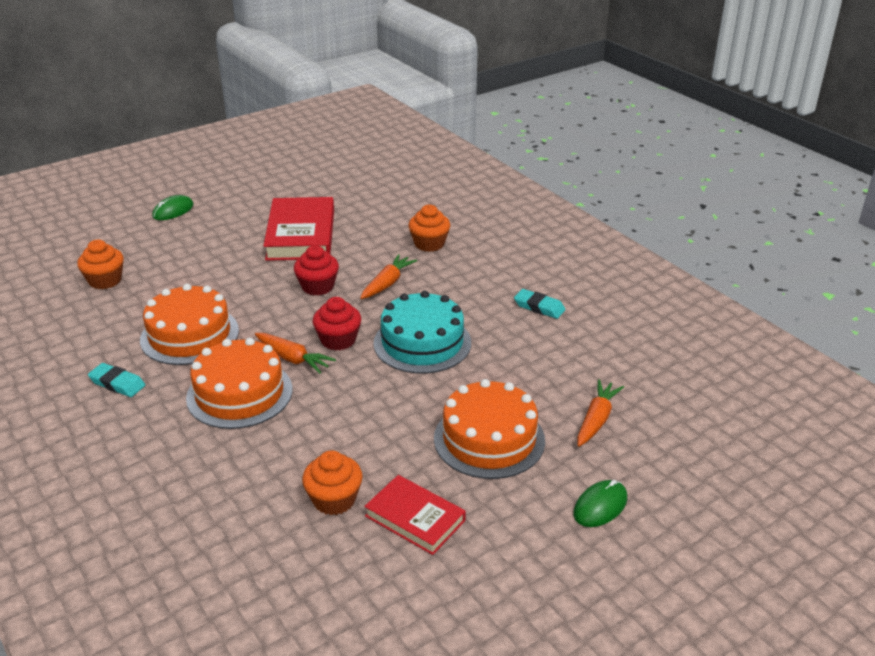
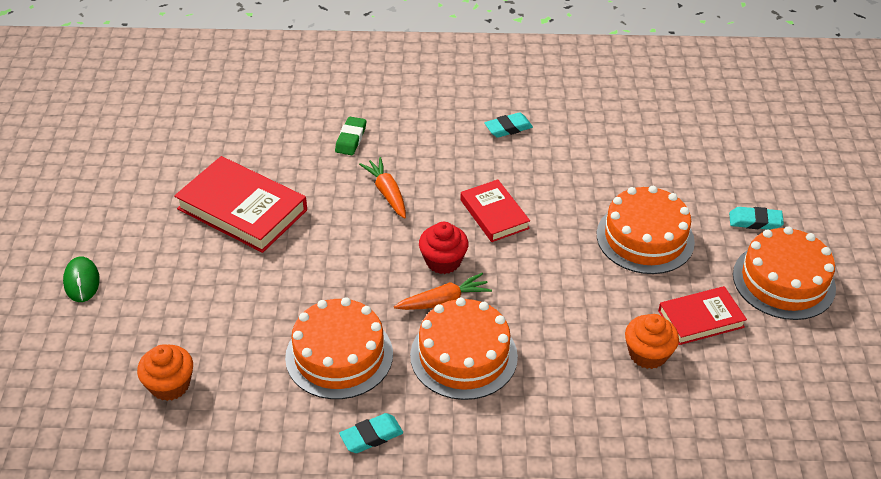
camera: 55 degrees left, 10 degrees up
(318, 286) = (346, 237): red cupcake -> none
(422, 343) = (494, 214): turquoise cake -> red book
(429, 244) = (351, 139): orange cupcake -> green eraser
(532, 561) = (783, 281): none -> orange cake
(596, 420) = (667, 174): orange carrot -> none
(600, 506) = (755, 221): green mouse -> turquoise eraser

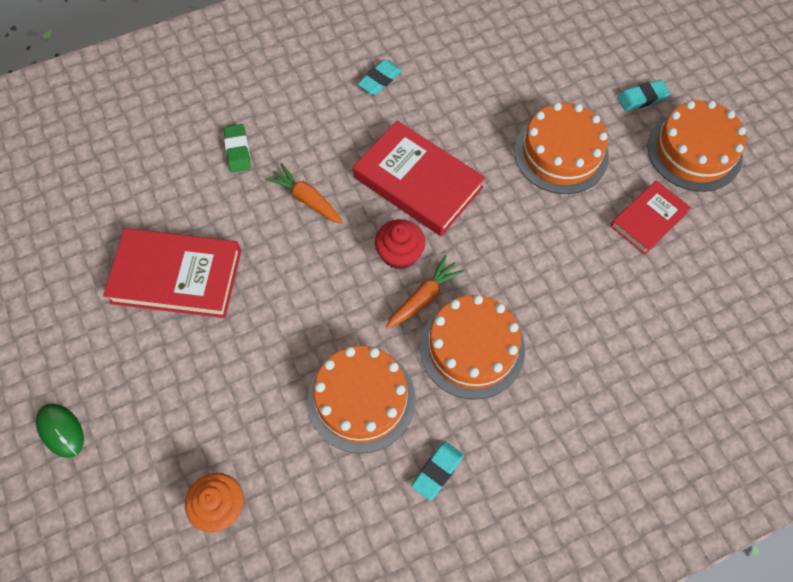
camera: 25 degrees left, 20 degrees up
(494, 214) = (418, 182): red book -> red book, size x1.66
(648, 354) = (624, 275): orange cupcake -> none

